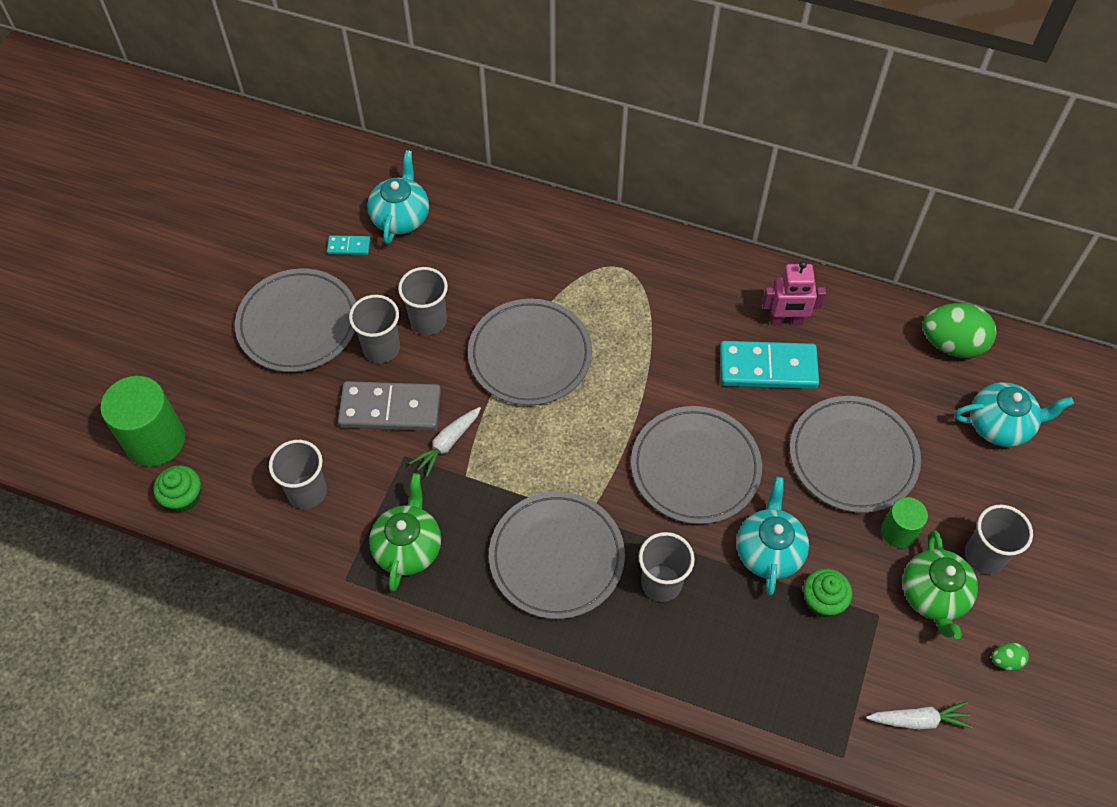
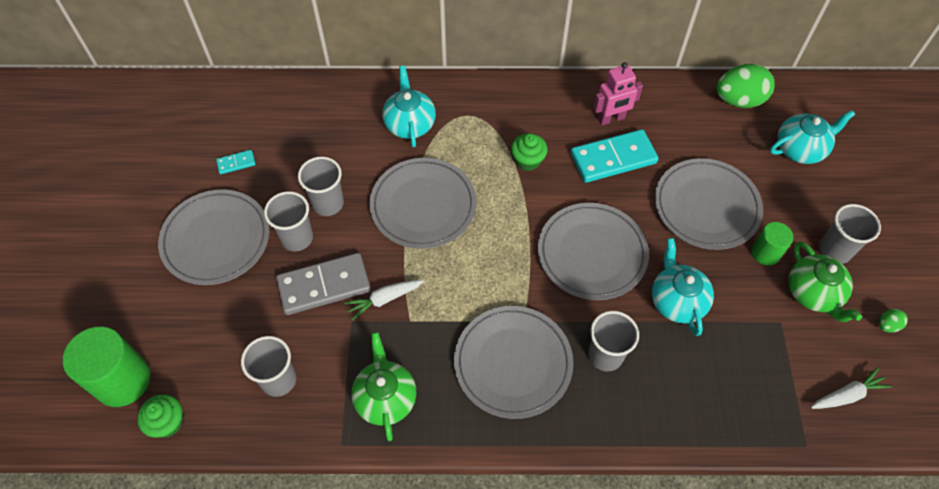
camera: 20 degrees left, 0 degrees up
(401, 217) = (271, 127): turquoise teapot -> turquoise teapot (409, 124)
(447, 444) = (384, 299): white carrot -> white carrot turned 45 degrees clockwise
(822, 601) = (734, 326): green cupcake -> green cupcake (527, 160)

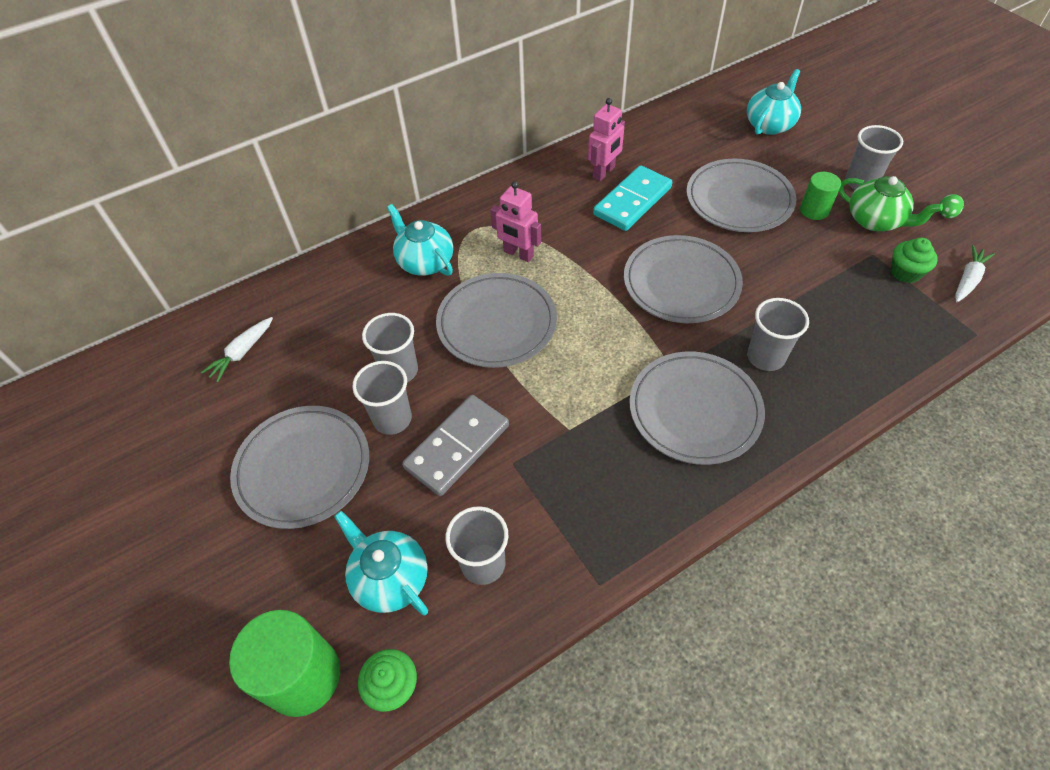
camera: 30 degrees left, 5 degrees down
(236, 163) = (268, 384): turquoise domino -> none
(384, 299) = (528, 425): white carrot -> white carrot (241, 353)
(385, 398) = (605, 513): green teapot -> none
(484, 156) = (518, 254): none -> pink robot
(527, 160) = (561, 238): green cupcake -> green cupcake (905, 272)
(677, 301) = (782, 282): turquoise teapot -> turquoise teapot (390, 578)
(739, 100) = (692, 112): green egg -> none

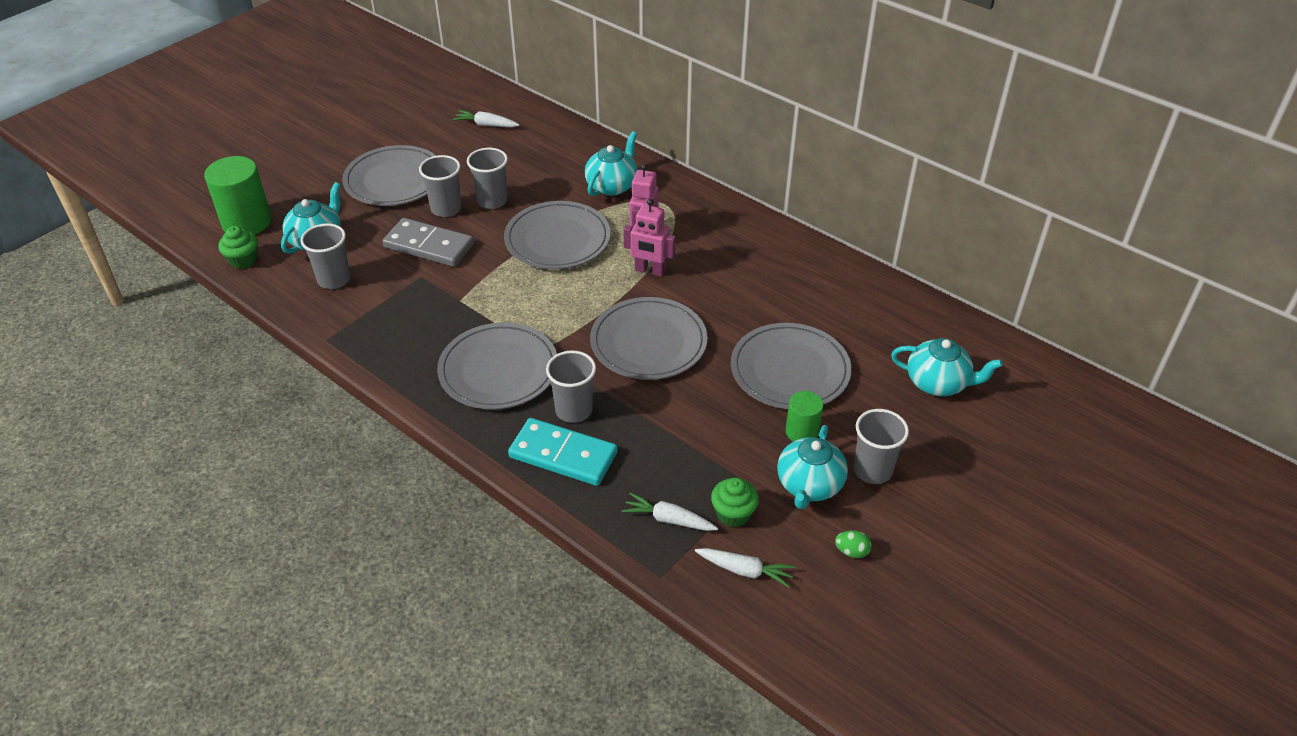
camera: 70 degrees right, 10 degrees down
(604, 172) = (783, 268): pink robot -> pink robot (649, 271)
(632, 201) = (749, 294): turquoise domino -> turquoise domino (563, 455)
(875, 220) = (809, 485): green teapot -> turquoise teapot
(911, 315) = (668, 519): none -> white carrot

